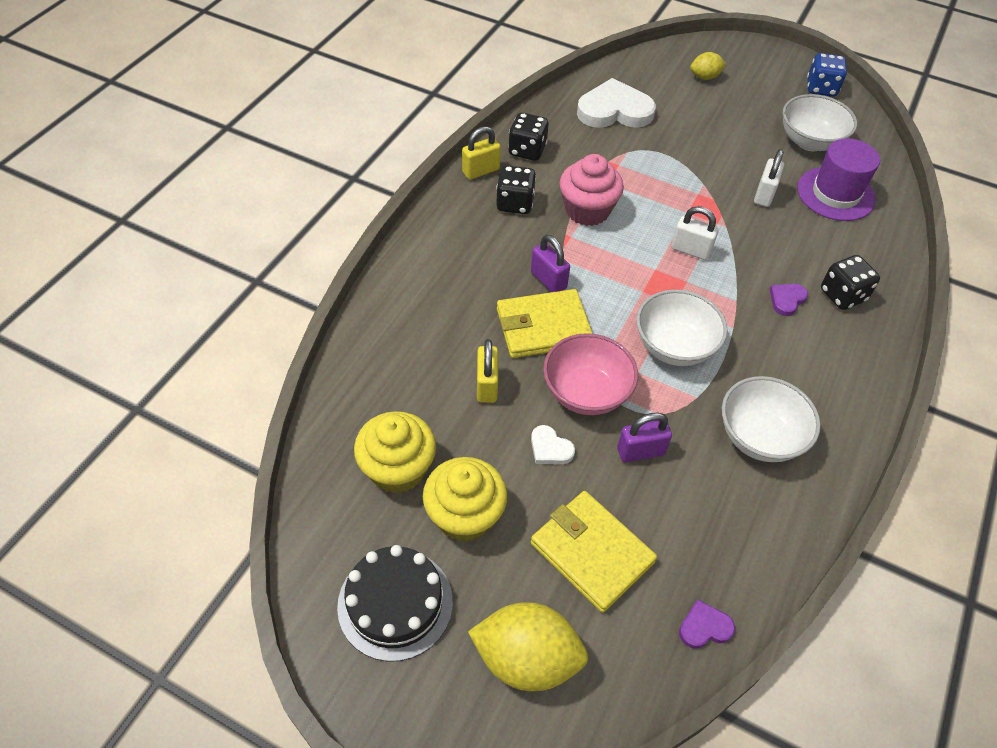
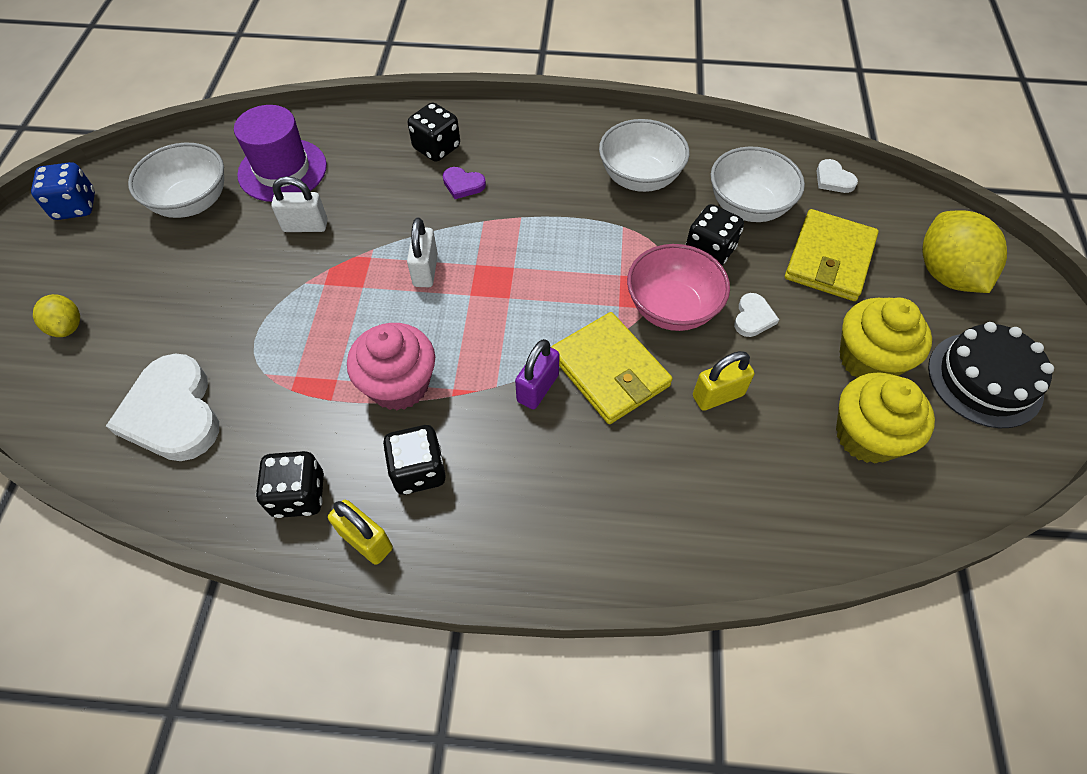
camera: 110 degrees left, 5 degrees up
(640, 451) = (709, 251): purple padlock -> black dice
(674, 346) = (572, 255): white bowl -> white bowl (748, 206)
(704, 627) = (833, 179): purple heart -> white heart

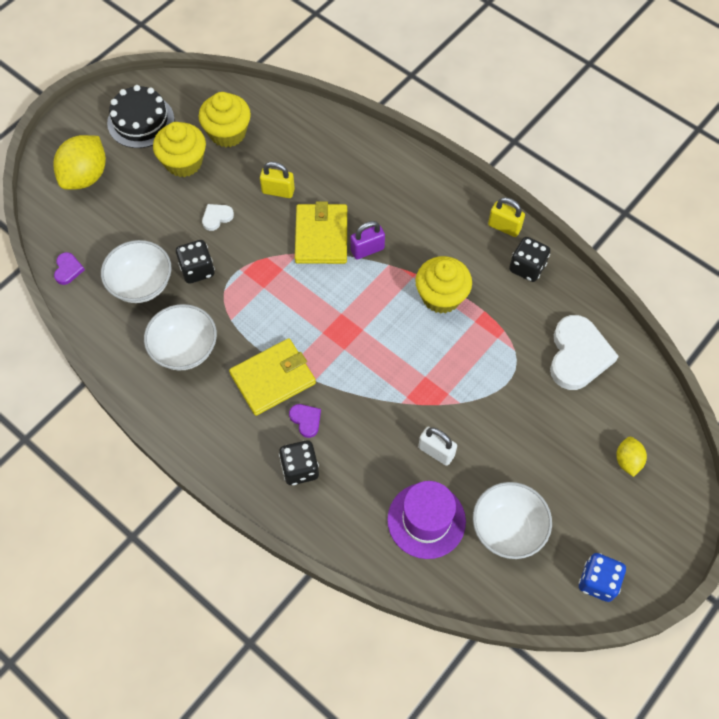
camera: 145 degrees left, 5 degrees up
(366, 540) = (504, 227): yellow padlock -> yellow padlock turned 45 degrees counterclockwise
(399, 385) = (441, 296): pink cupcake -> yellow cupcake
(418, 471) = (459, 244): black dice -> none
(425, 270) = (378, 363): white padlock -> none
(672, 308) = (255, 249): pink bowl -> none
(829, 259) = (136, 223): yellow wallet -> yellow wallet (273, 378)
(833, 179) = (68, 269): white heart -> purple heart

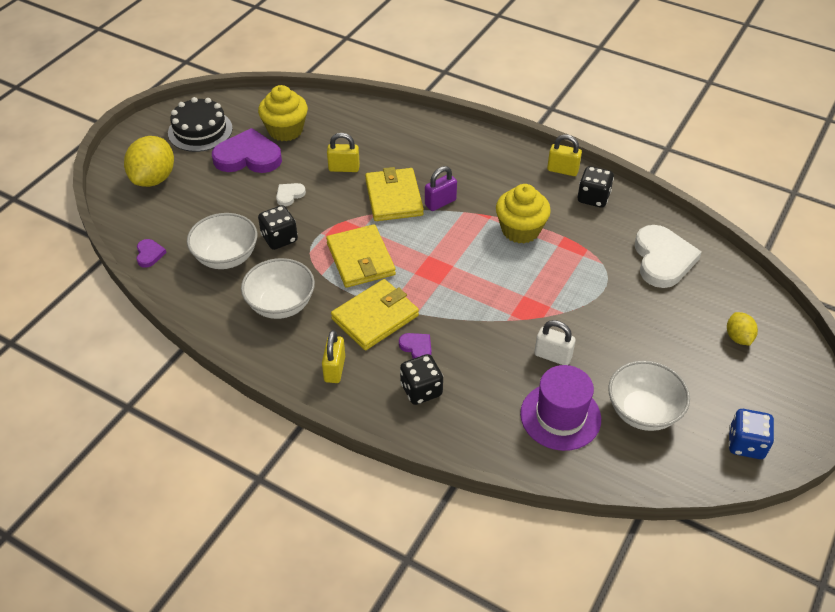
camera: 10 degrees left, 15 degrees down
(184, 162) = (248, 157): yellow cupcake -> purple heart
(222, 431) = (334, 369): none -> yellow padlock
(272, 307) = (360, 259): none -> yellow wallet

